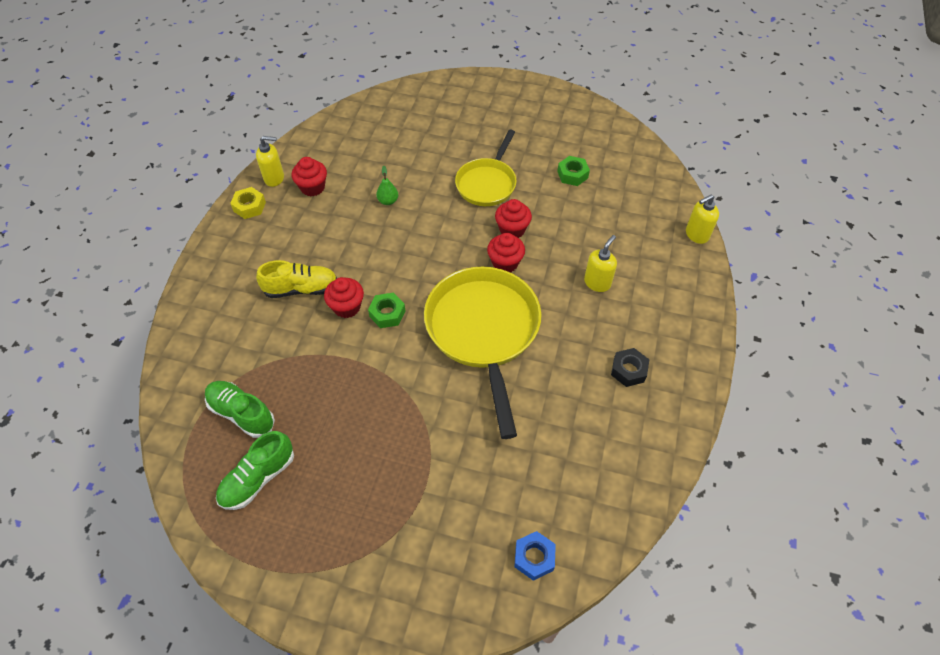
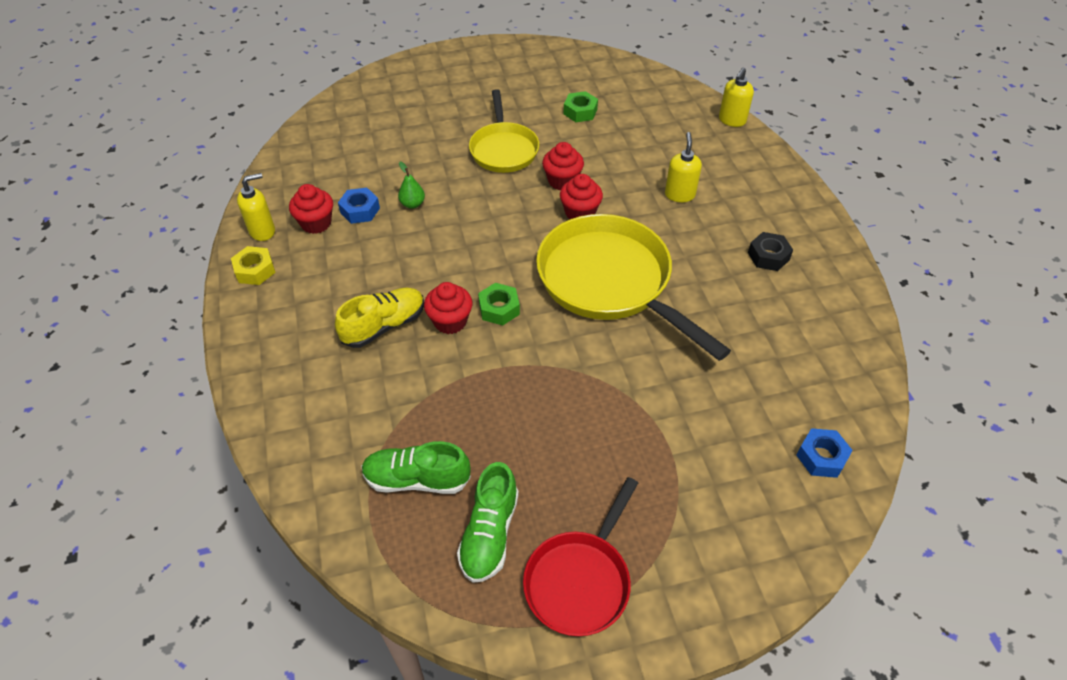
camera: 30 degrees left, 5 degrees down
(290, 546) = (580, 580): none -> red pan
(348, 190) = (360, 210): none -> blue nut

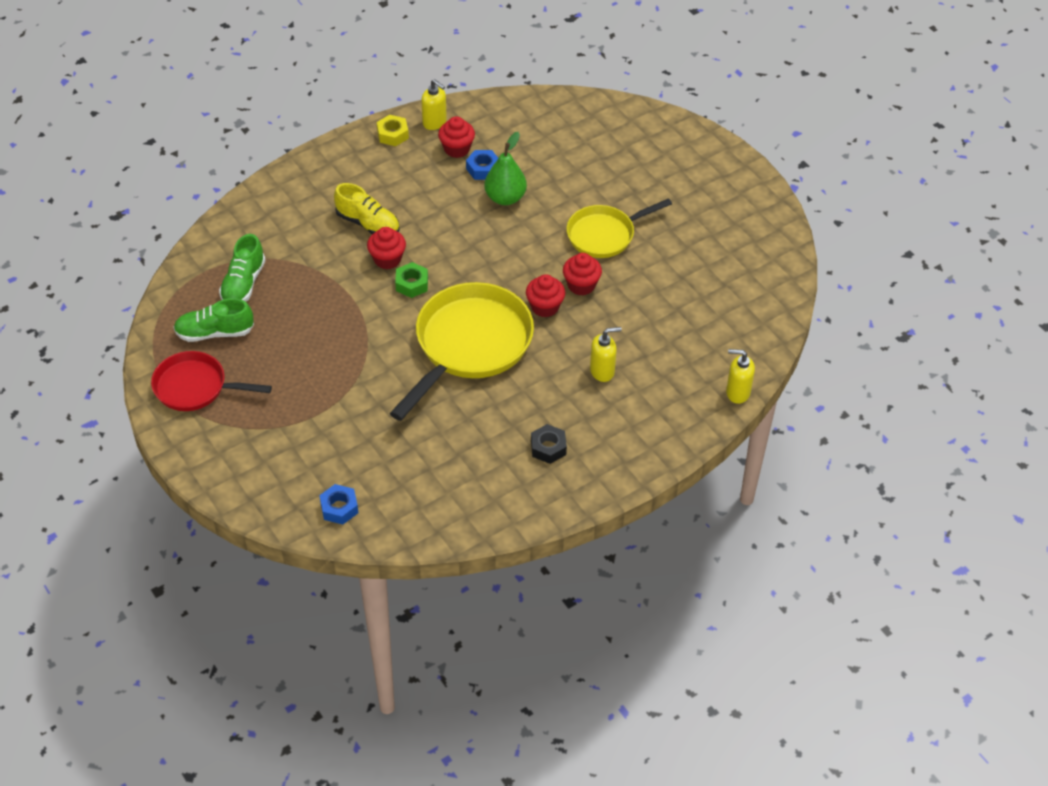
camera: 70 degrees right, 0 degrees up
(412, 204) = (505, 198): green pear -> green pear, size x1.81
(417, 479) = (243, 284): green shoe -> green shoe turned 150 degrees counterclockwise
(580, 112) = (689, 274): green nut -> none

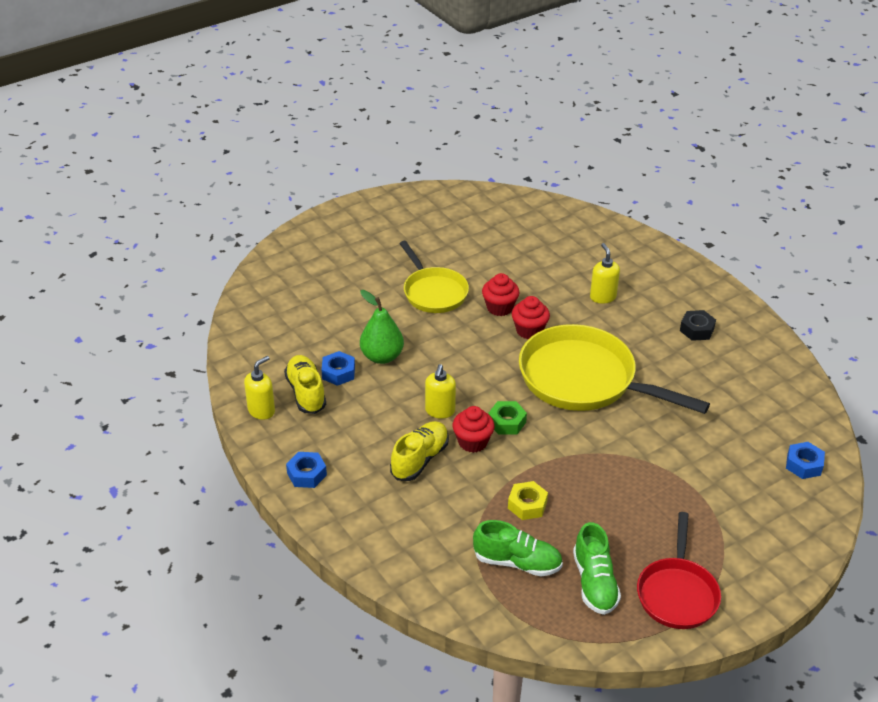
camera: 90 degrees left, 10 degrees down
(356, 154) = (306, 474): none -> blue nut
(393, 134) = (277, 444): yellow nut -> yellow nut (527, 505)
(457, 149) = (306, 393): red cupcake -> yellow shoe
(737, 392) = (613, 225): yellow soap dispenser -> yellow soap dispenser (440, 411)

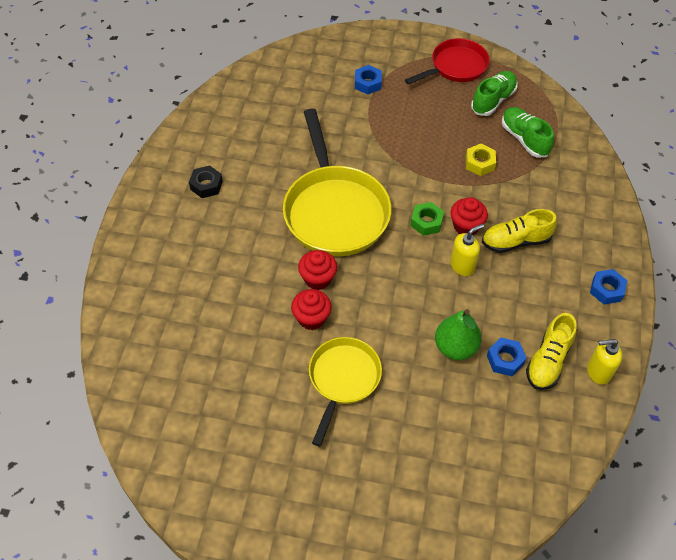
camera: 135 degrees left, 15 degrees up
(602, 297) = (224, 263): yellow soap dispenser -> none
(803, 465) = (290, 68): blue nut -> blue nut (368, 83)

